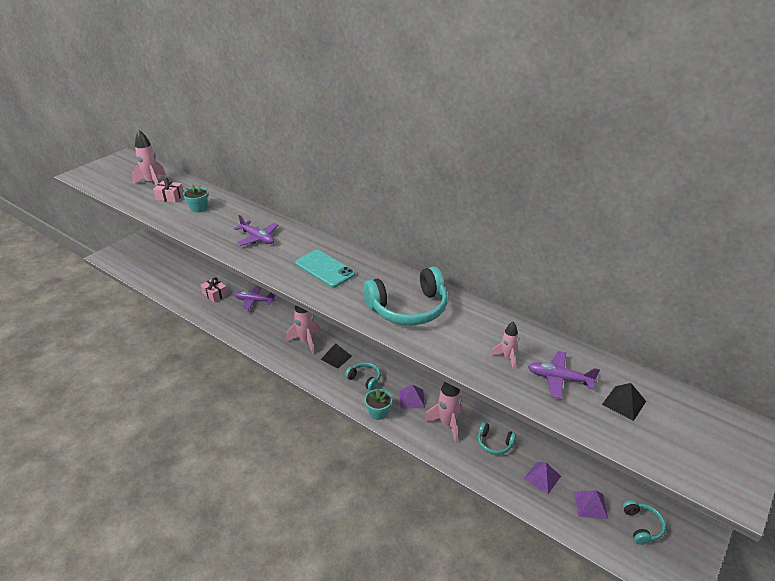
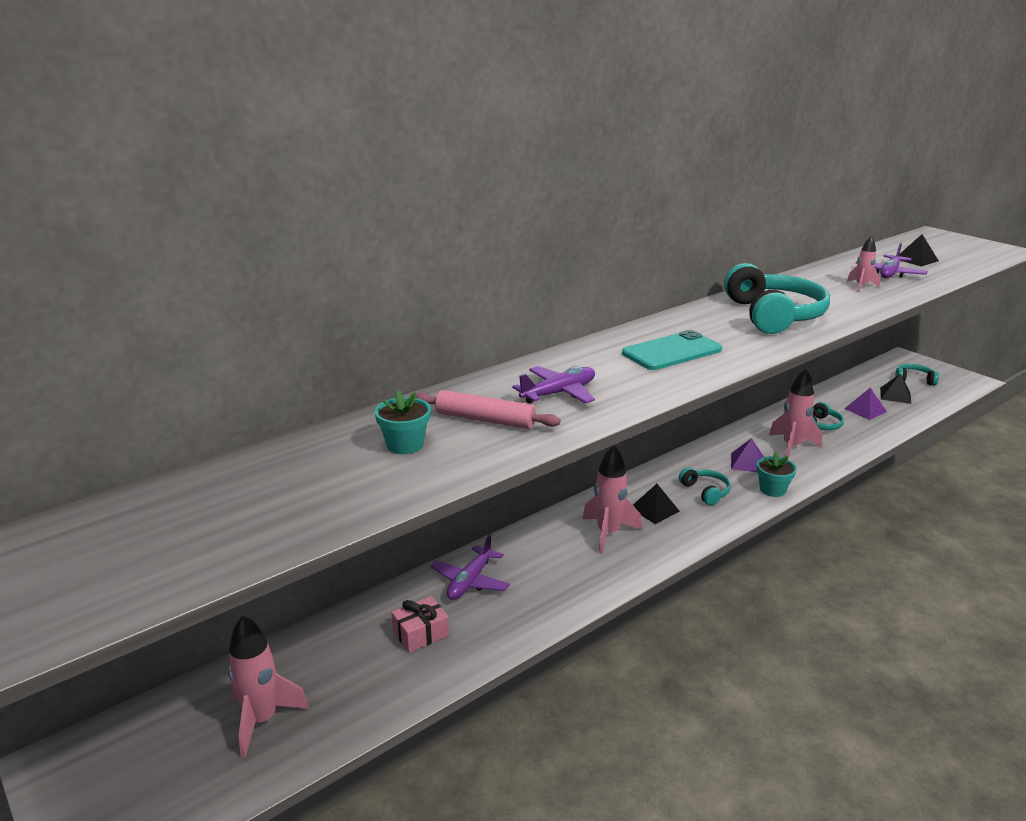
camera: 75 degrees left, 10 degrees down
(152, 183) = (218, 503): pink rocket -> pink rocket (262, 720)
(170, 197) = (322, 478): pink gift -> none
(225, 222) = (485, 419): none -> pink rolling pin
(364, 379) = (705, 491): turquoise headphones -> turquoise headphones turned 105 degrees clockwise
(591, 505) = (895, 395): purple pyramid -> black pyramid

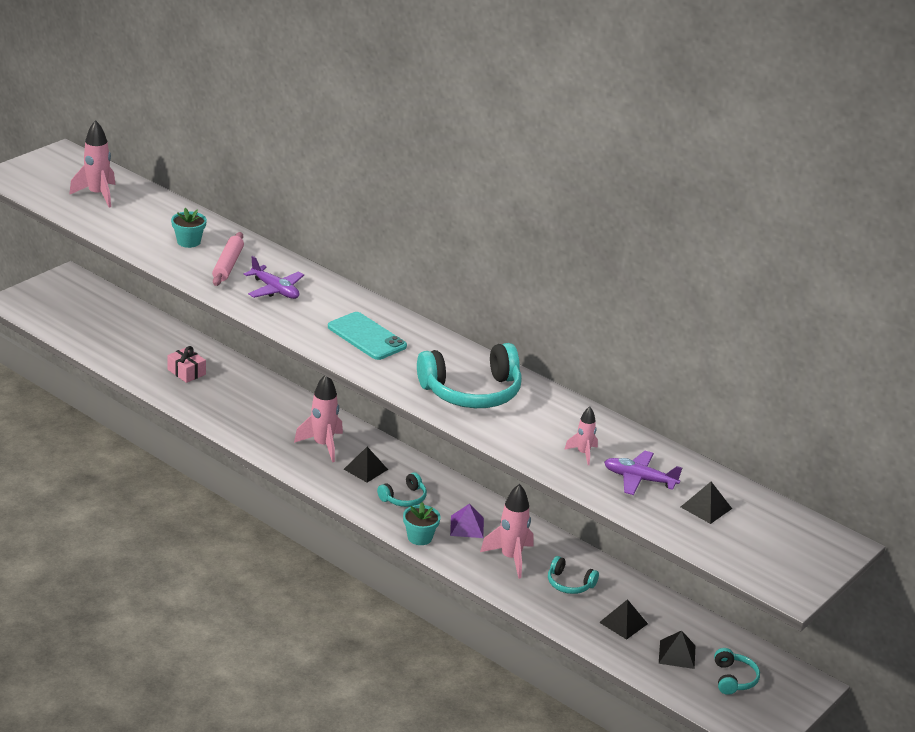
camera: 75 degrees right, 5 degrees up
(262, 720) = (104, 329): pink rocket -> pink rocket (98, 195)
(470, 581) = (246, 386): purple plane -> none
(865, 410) = (623, 623): purple pyramid -> black pyramid

